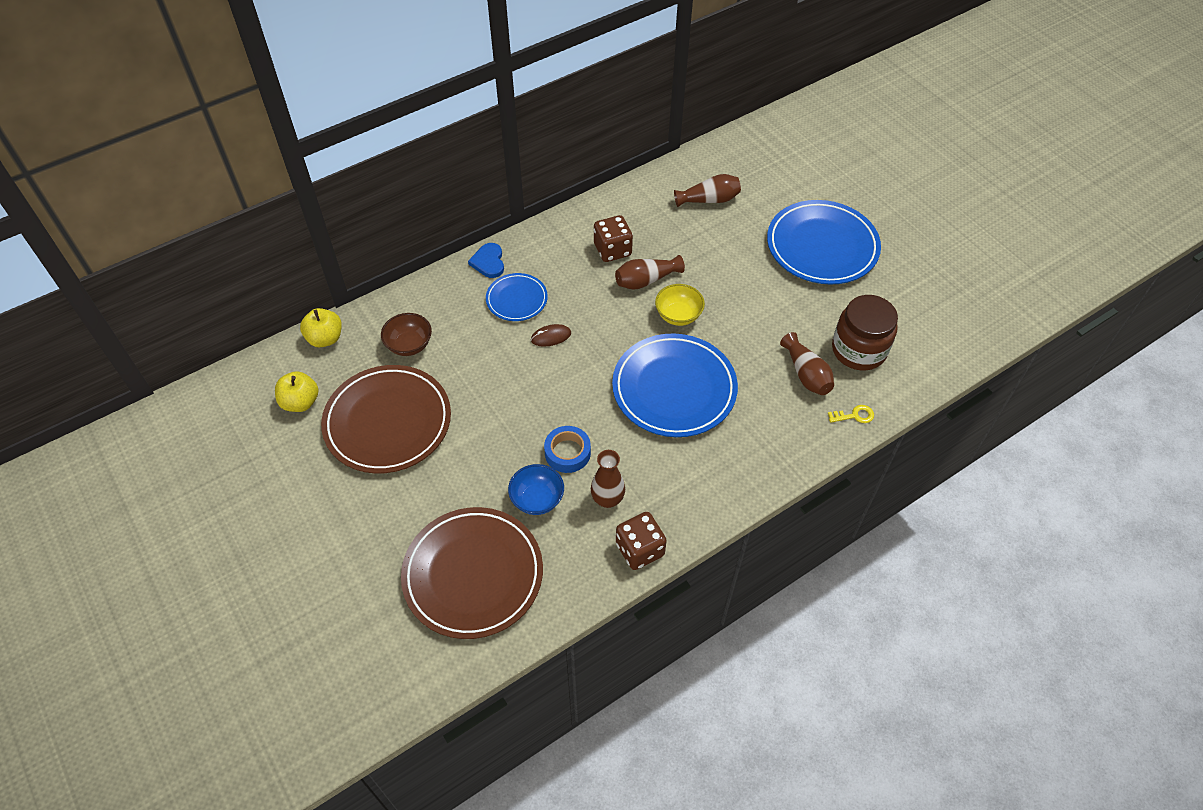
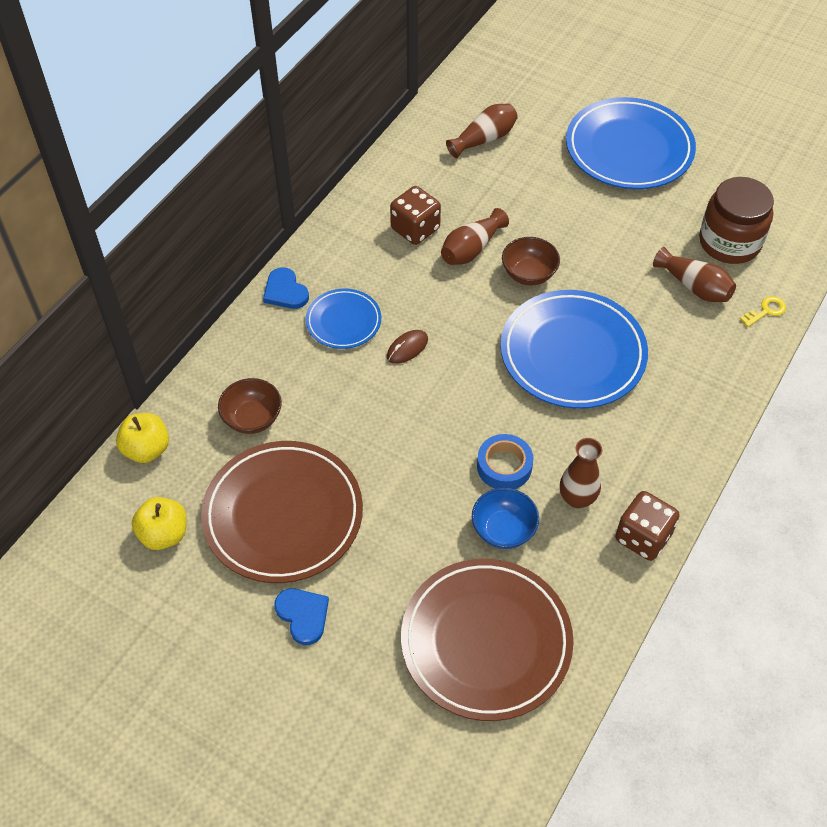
camera: 25 degrees left, 0 degrees up
(357, 499) = (303, 615): none -> blue heart
(678, 315) = (528, 274): yellow bowl -> brown bowl

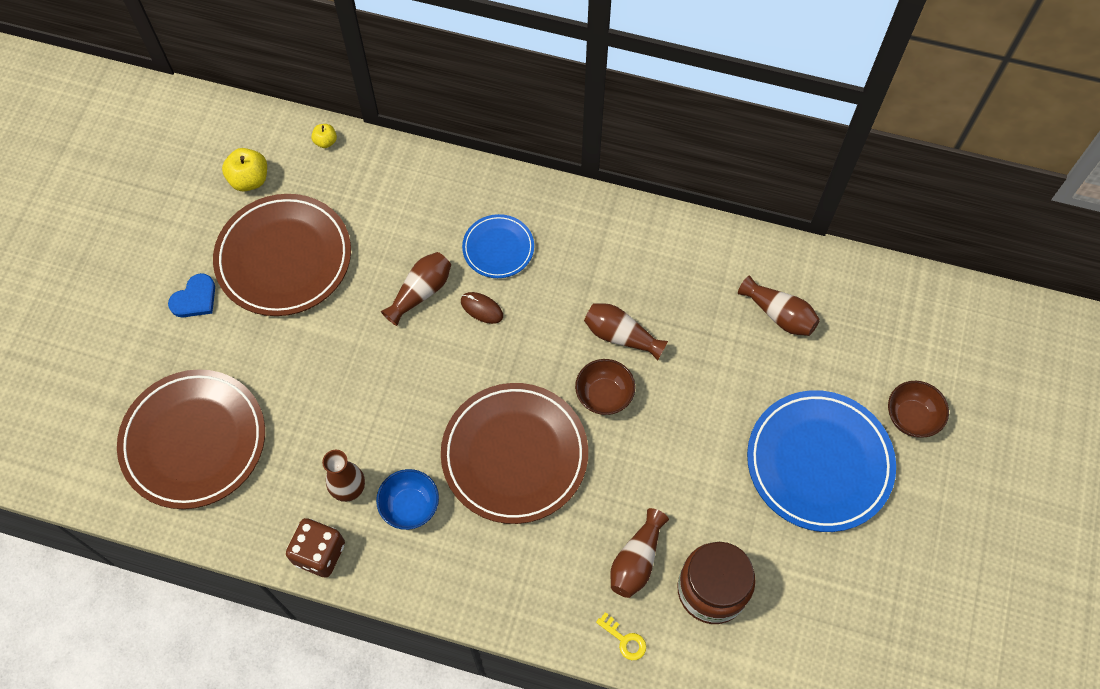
camera: 75 degrees right, 10 degrees up
(147, 449) = (325, 141): yellow apple -> yellow apple, size x0.58
(252, 418) = (374, 207): brown bowl -> brown bowl (911, 417)
(285, 291) = (519, 192): blue heart -> none
(371, 395) = (420, 292): none -> brown vase
(415, 229) = (631, 280): brown dice -> none
(503, 530) = (303, 432): blue bowl -> blue bowl (410, 506)
(504, 466) = (370, 419): blue tape -> none
(572, 353) = (514, 455): blue plate -> brown plate

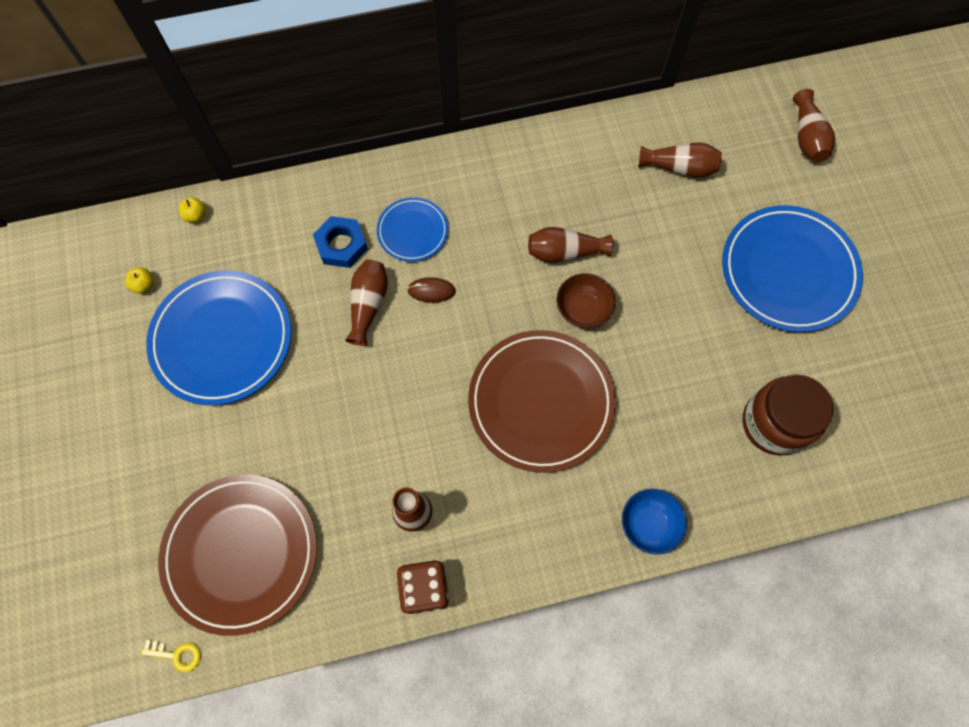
camera: 30 degrees left, 5 degrees up
(195, 299) = (159, 421): blue heart -> none
(249, 180) = (144, 285): yellow apple -> yellow apple, size x0.58
(284, 258) = (222, 339): brown plate -> blue plate
(410, 506) = (479, 498): blue bowl -> blue bowl (649, 524)
(430, 229) = (341, 245): none -> blue nut
(624, 640) = (733, 507): yellow key -> yellow key (177, 655)
(636, 560) = (699, 434): brown vase -> brown vase (807, 137)
(911, 417) = (832, 196): brown bowl -> none

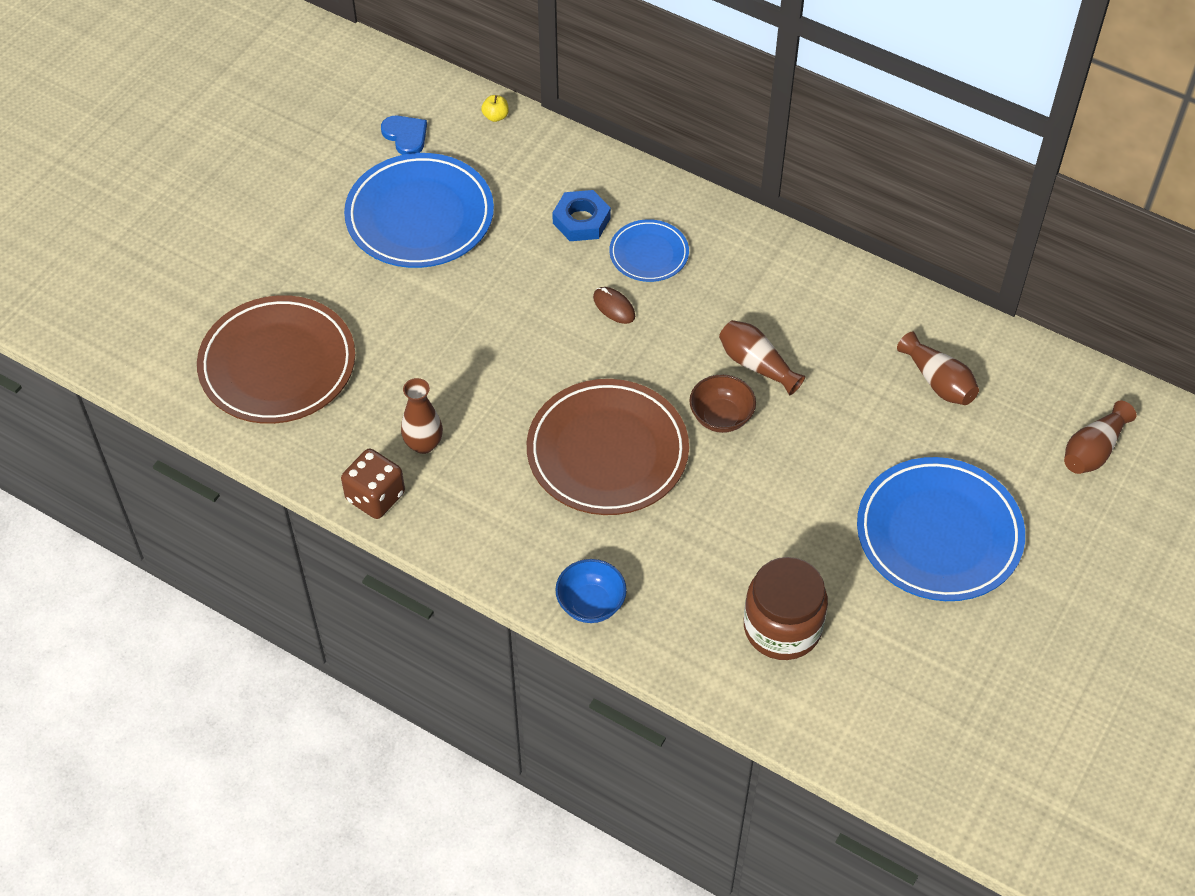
camera: 45 degrees right, 15 degrees down
(144, 285) = (405, 136): yellow apple -> blue heart
(177, 655) = (168, 390): yellow key -> none
(368, 305) = (553, 278): brown vase -> none

